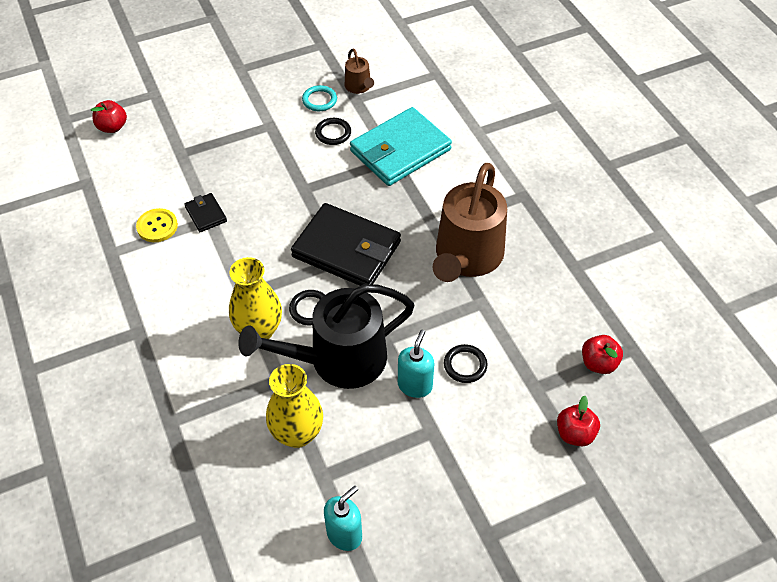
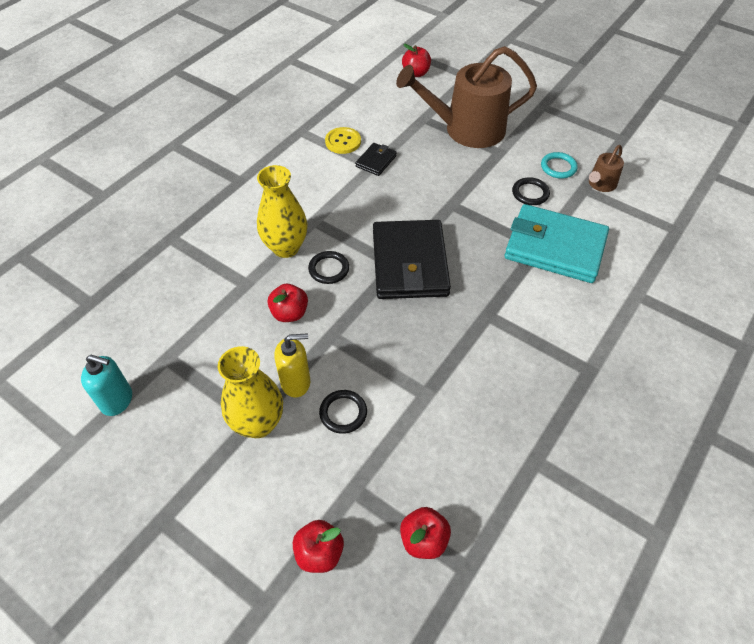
camera: 60 degrees right, 0 degrees up
(297, 433) = (199, 321): yellow vase -> yellow vase (258, 423)
(339, 359) = (289, 313): black watering can -> red apple
(415, 385) = (296, 382): turquoise soap dispenser -> yellow soap dispenser
(466, 257) = (472, 356): brown watering can -> brown watering can (467, 129)

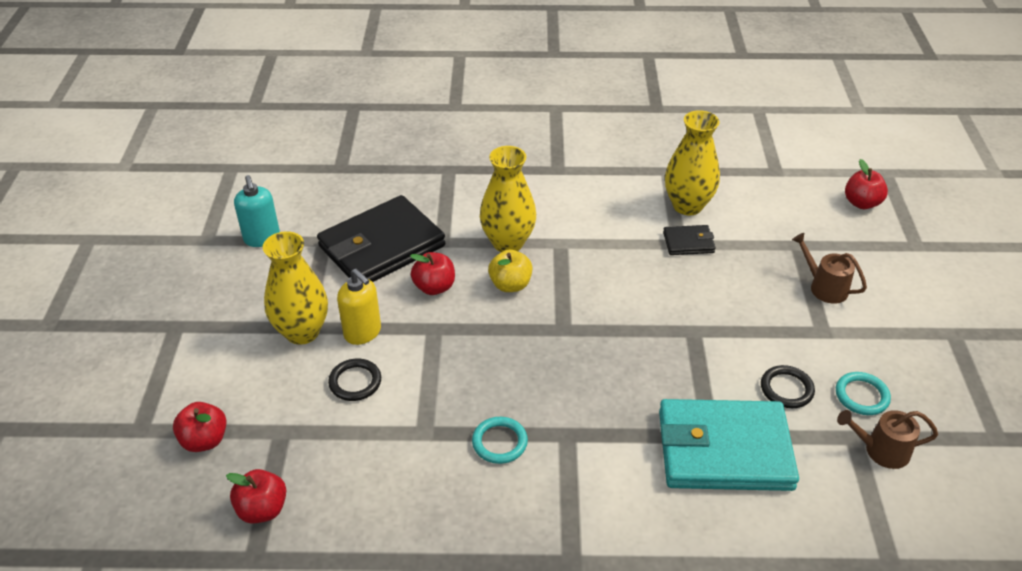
camera: 55 degrees right, 10 degrees down
(329, 269) = (510, 285): black ring -> yellow apple
(343, 141) = (687, 205): yellow button -> yellow vase
(410, 263) = (576, 338): black wallet -> black wallet (382, 246)
(467, 129) = (824, 287): brown watering can -> brown watering can, size x0.45
(468, 354) = (499, 442): none -> turquoise ring
(555, 247) = (724, 450): turquoise wallet -> turquoise wallet turned 75 degrees counterclockwise

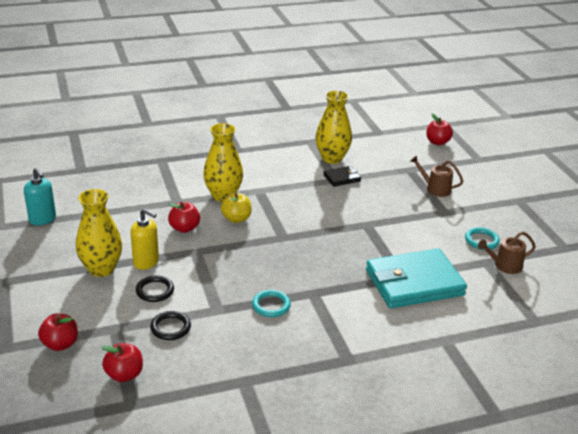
camera: 20 degrees left, 10 degrees down
(382, 246) = (135, 211): black wallet -> none
(786, 389) = (437, 245): black ring -> black ring (170, 327)

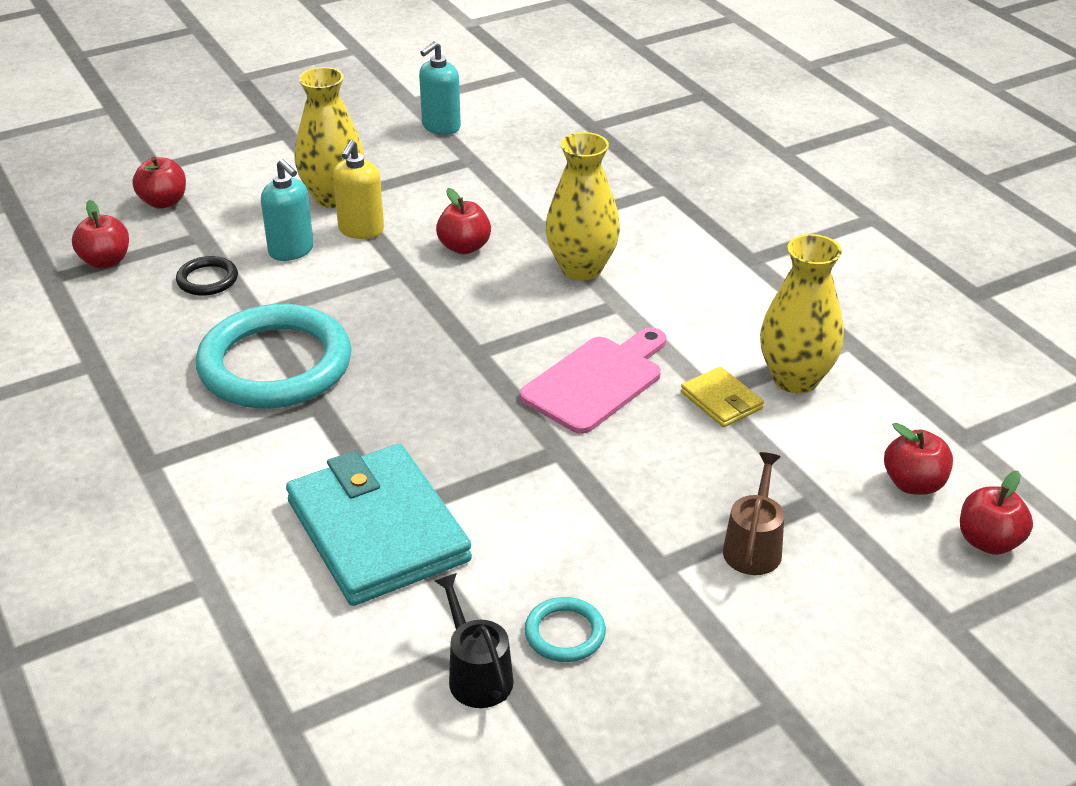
camera: 80 degrees right, 5 degrees up
(155, 291) = (291, 251): black ring -> turquoise soap dispenser
(236, 219) = (514, 293): yellow apple -> none
(271, 305) = (275, 364): turquoise ring -> turquoise ring, size x2.33
(318, 206) = (597, 381): none -> pink cutting board
(341, 178) = (721, 400): black wallet -> yellow wallet
(404, 148) = (913, 484): none -> red apple
(505, 266) = (477, 675): brown watering can -> black watering can

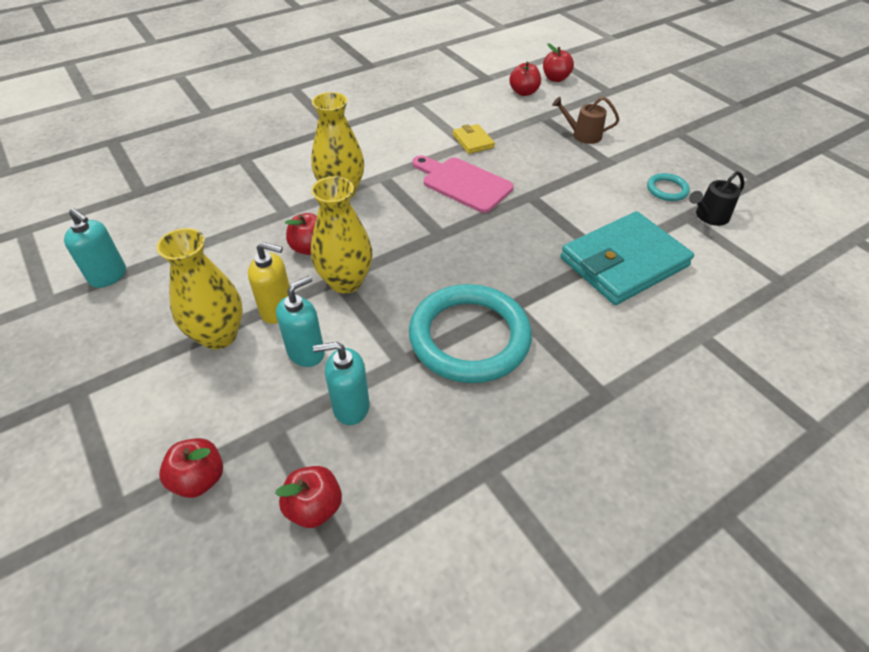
camera: 95 degrees left, 10 degrees up
(207, 279) = (350, 407): black ring -> turquoise soap dispenser
(721, 400) = (473, 141): yellow wallet -> yellow wallet turned 75 degrees counterclockwise
(795, 379) = (450, 118): yellow vase -> yellow vase (346, 281)

